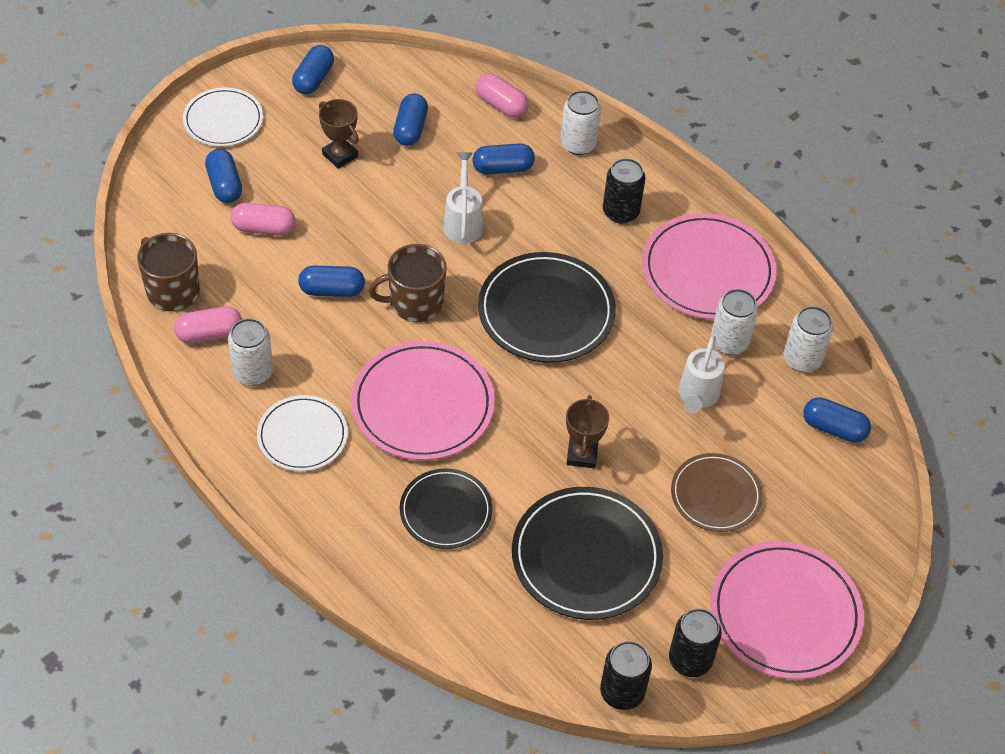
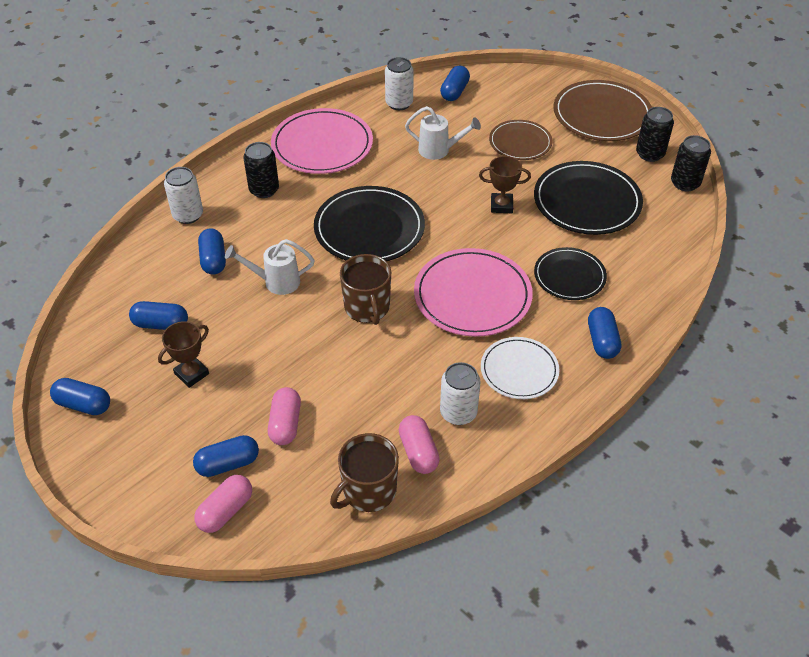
camera: 90 degrees left, 5 degrees down
(223, 120) = (134, 477): white plate -> none
(332, 290) = (358, 365): blue capsule -> blue capsule (602, 341)
(501, 105) = (136, 264): pink capsule -> pink capsule (226, 511)
(729, 342) = (388, 135): white can -> none
(785, 613) = (602, 115): pink plate -> brown plate

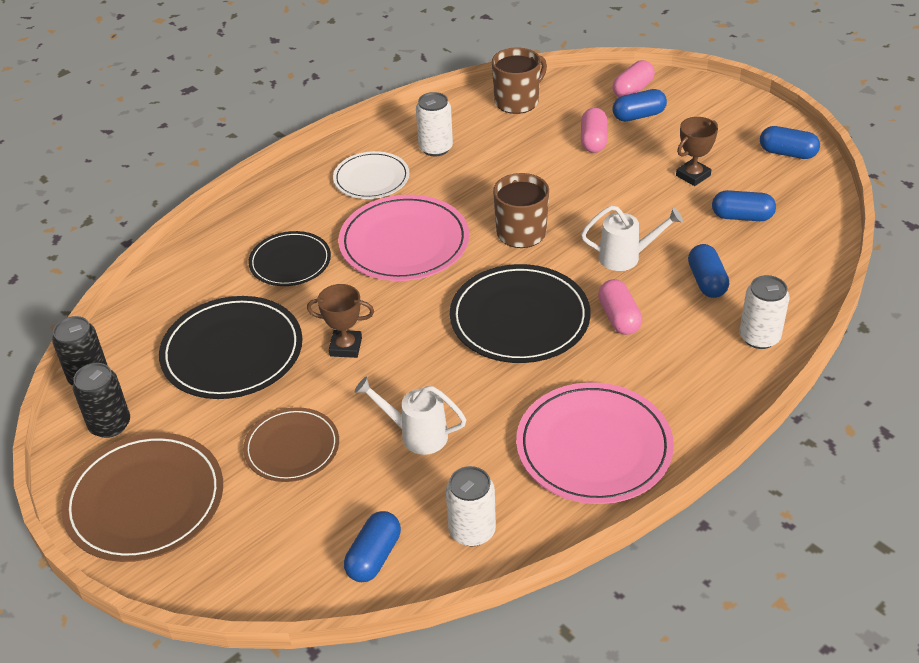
camera: 175 degrees left, 5 degrees down
(264, 190) = (666, 373): black can -> none
(418, 452) = (474, 123): pink capsule -> pink capsule (619, 317)
(602, 341) = (281, 202): blue capsule -> none

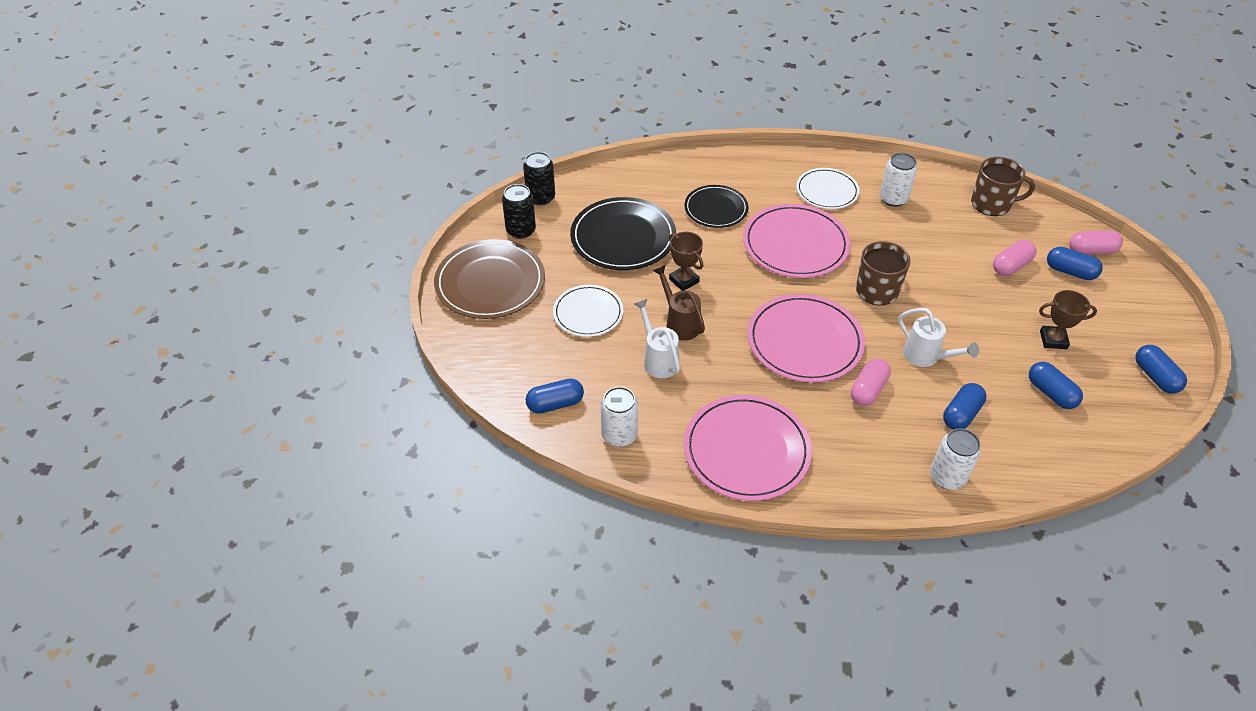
camera: 45 degrees right, 5 degrees up
(292, 447) = (588, 313): brown plate -> white plate
(393, 387) = (679, 323): none -> brown watering can
(519, 318) = (804, 341): black plate -> pink plate

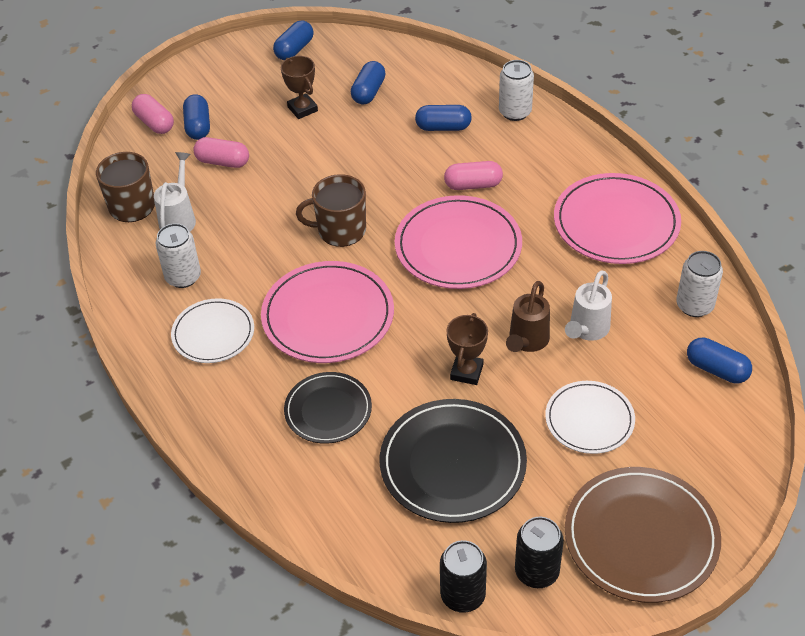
camera: 125 degrees left, 0 degrees up
(926, 357) = (398, 168): white watering can -> white watering can (179, 218)

